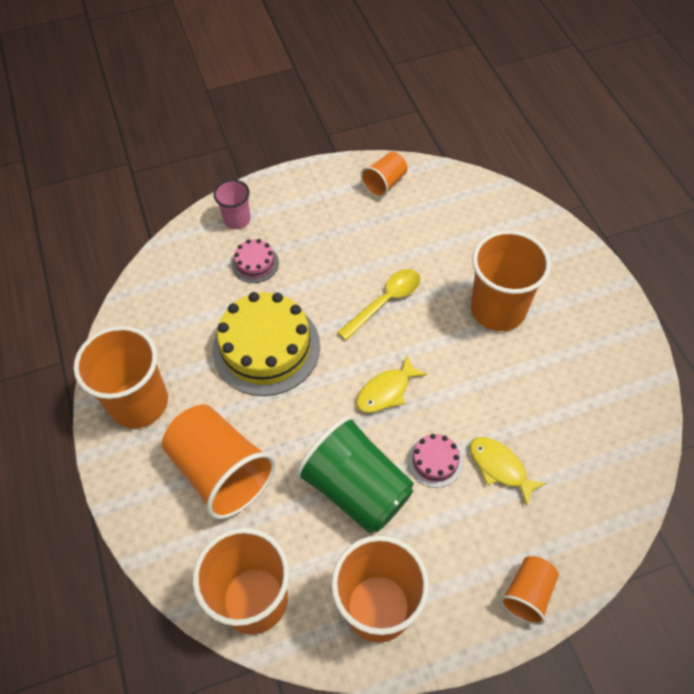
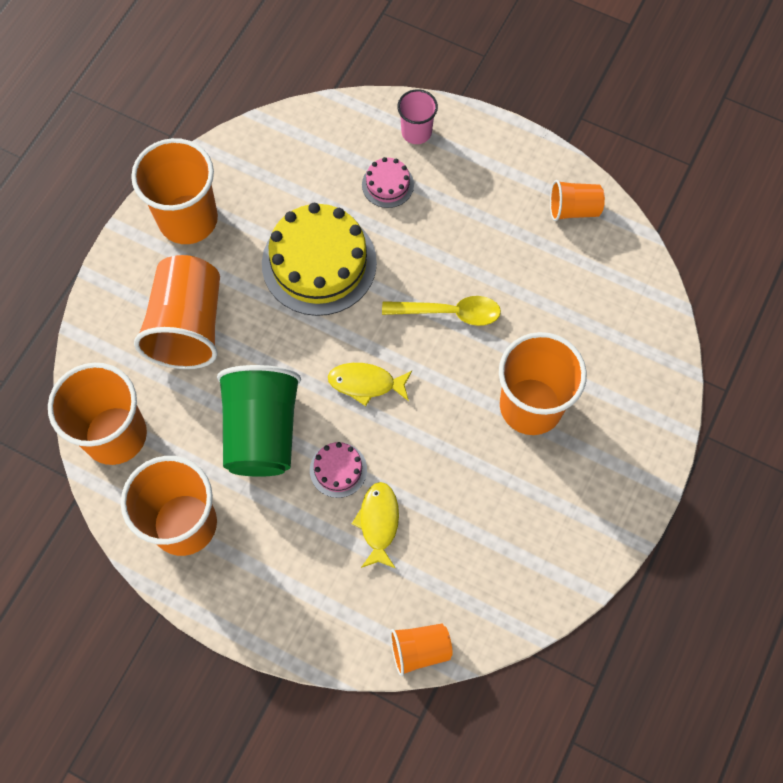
camera: 45 degrees right, 10 degrees up
(527, 594) = (289, 623): orange cup -> orange cup (419, 650)

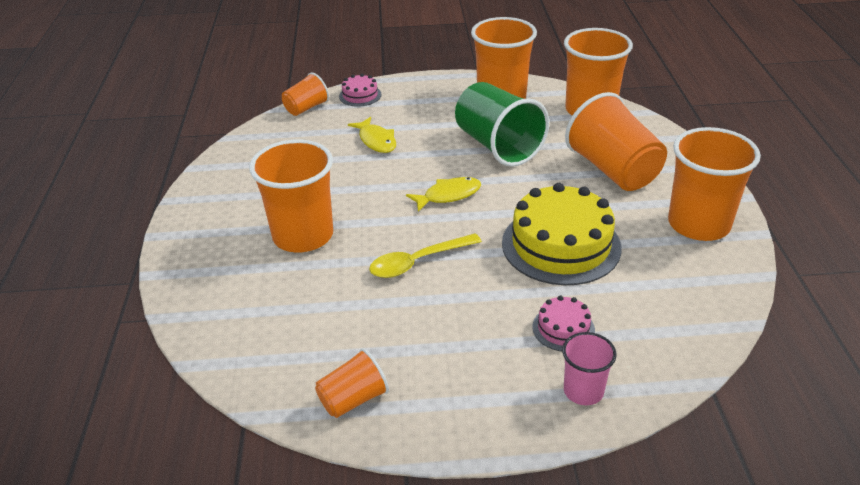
camera: 150 degrees right, 30 degrees down
(338, 470) = (426, 151): pink cake -> pink cake (360, 95)

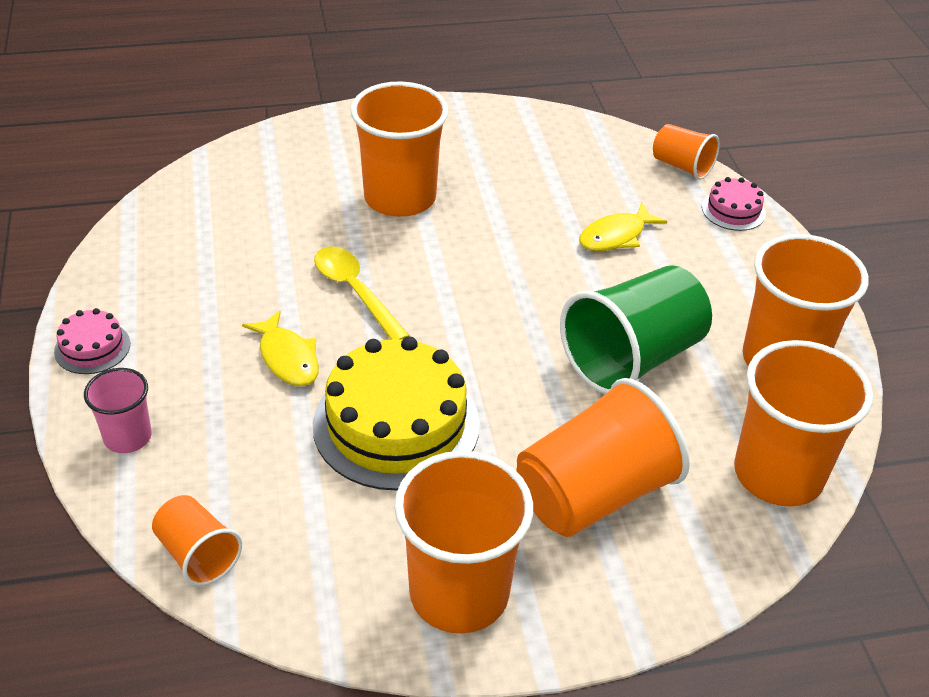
camera: 80 degrees right, 5 degrees up
(353, 399) = (141, 261): orange cup -> orange cup (198, 555)
(448, 195) = (496, 311): yellow fish -> yellow fish (287, 358)
(563, 328) = (232, 422): pink cake -> pink cake (92, 347)

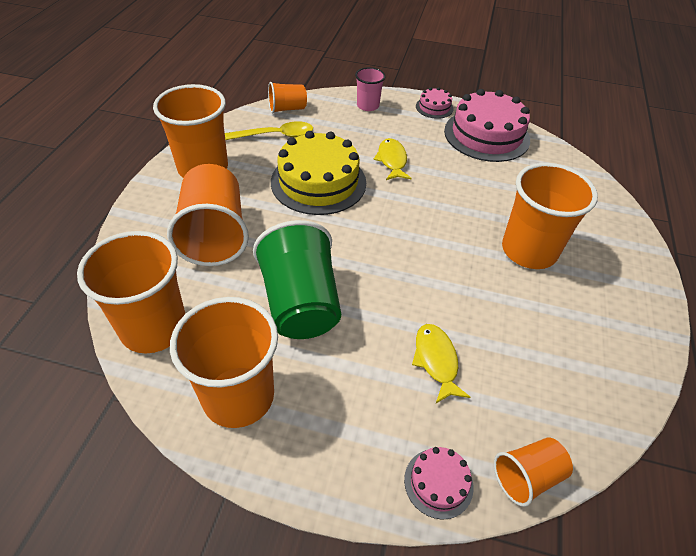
camera: 115 degrees right, 5 degrees up
(154, 271) = (486, 135): none -> pink cake
(287, 358) = (392, 160): yellow fish -> yellow fish turned 90 degrees clockwise
(355, 292) = (434, 199): yellow spoon -> yellow spoon (275, 135)

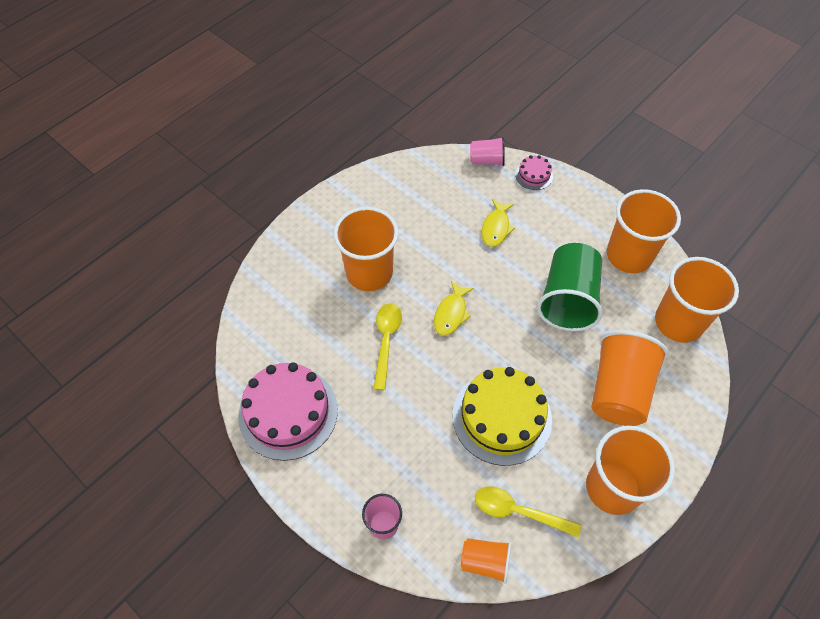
camera: 150 degrees left, 10 degrees up
(392, 160) = (413, 416): yellow fish -> yellow fish (451, 313)
(434, 107) = (307, 485): pink cake -> none
(458, 201) = (386, 341): none -> yellow spoon
(526, 477) = (487, 161): orange cup -> pink cup

